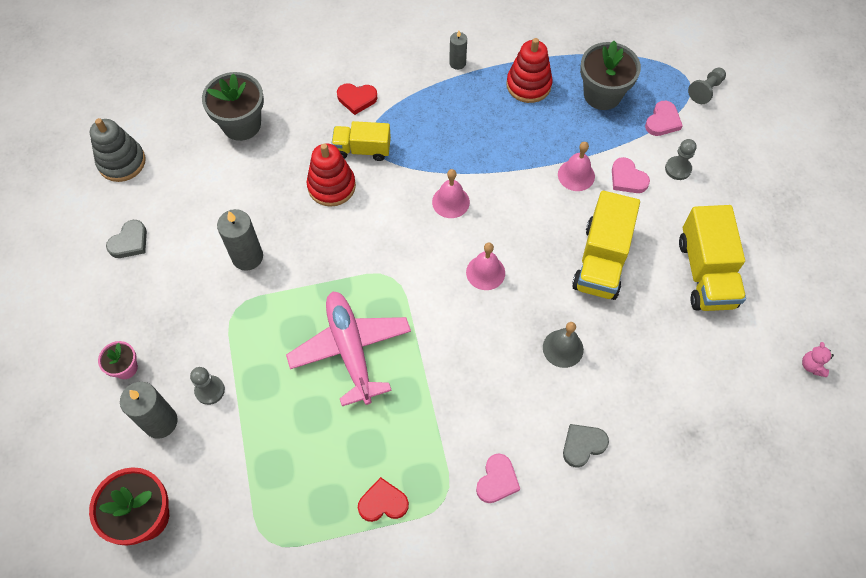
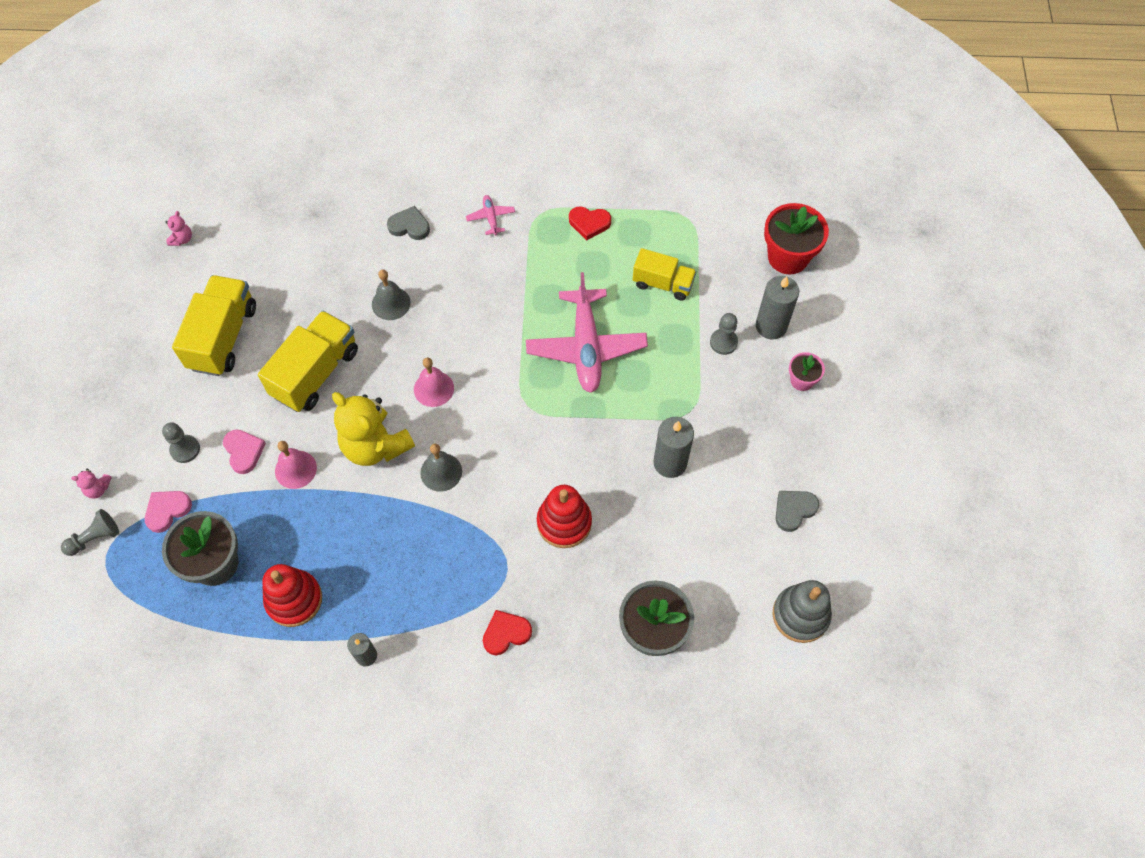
camera: 165 degrees left, 0 degrees up
(357, 99) = (506, 633): red heart -> red heart turned 45 degrees counterclockwise
(362, 149) = (518, 561): yellow truck -> yellow truck (663, 283)
(450, 202) = (441, 472): pink bell -> grey bell
(497, 480) = (491, 218): pink heart -> pink plane
(517, 209) = (375, 446): none -> yellow teddy bear
(583, 445) = (409, 226): grey heart -> grey heart turned 150 degrees counterclockwise
(728, 124) = (98, 489): none -> pink teddy bear

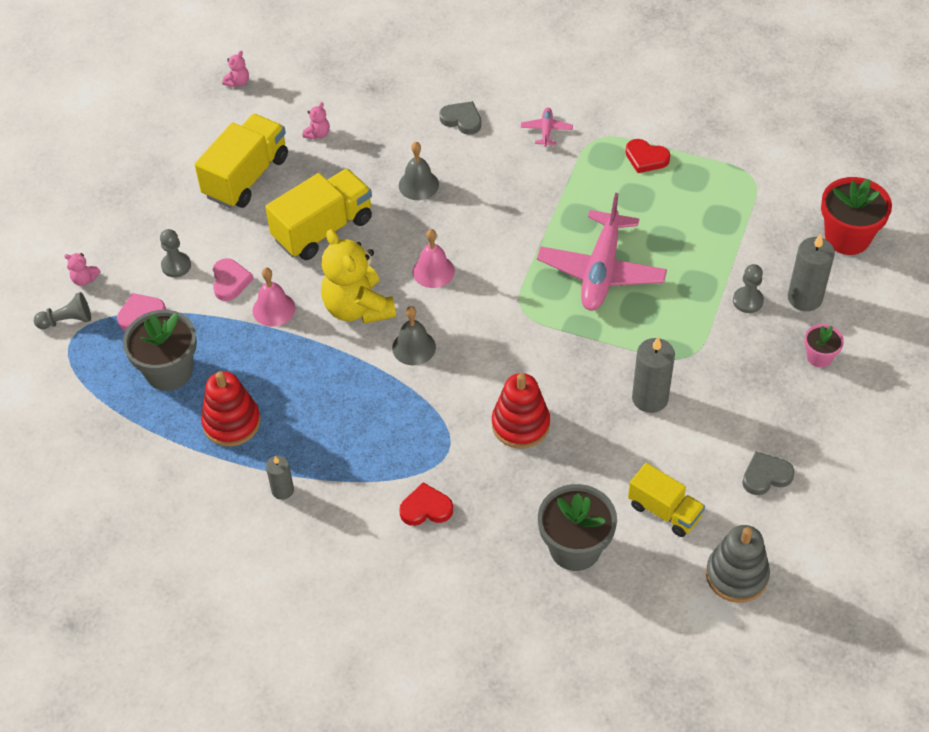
camera: 20 degrees right, 10 degrees down
(278, 274) = (318, 134): none -> pink teddy bear
(663, 283) = (703, 231): yellow truck -> yellow truck (664, 511)

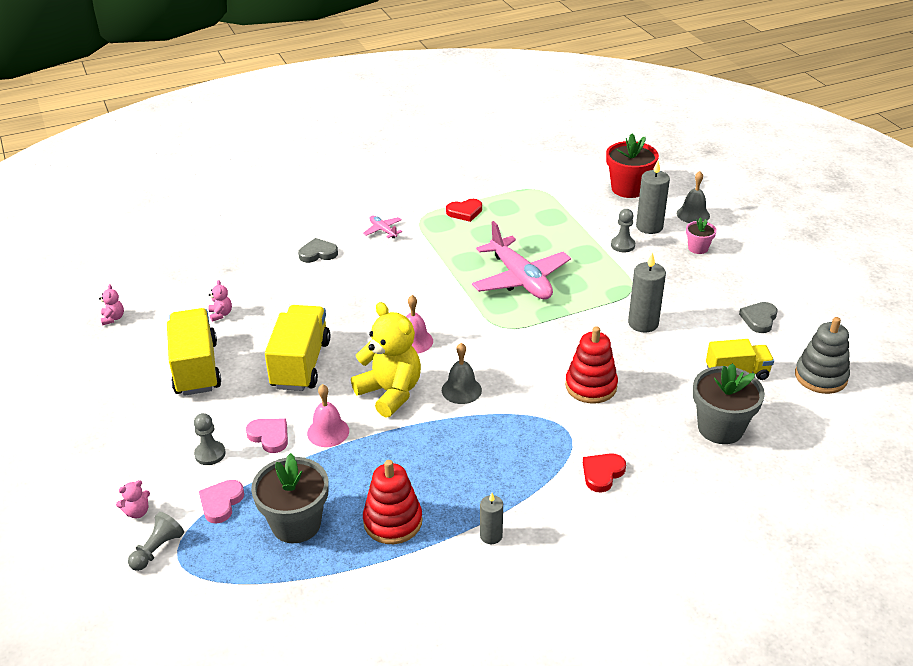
camera: 45 degrees left, 15 degrees down
(358, 308) = (390, 392): yellow teddy bear -> yellow teddy bear turned 150 degrees counterclockwise
(418, 185) = (336, 302): grey bell -> grey bell (693, 214)

